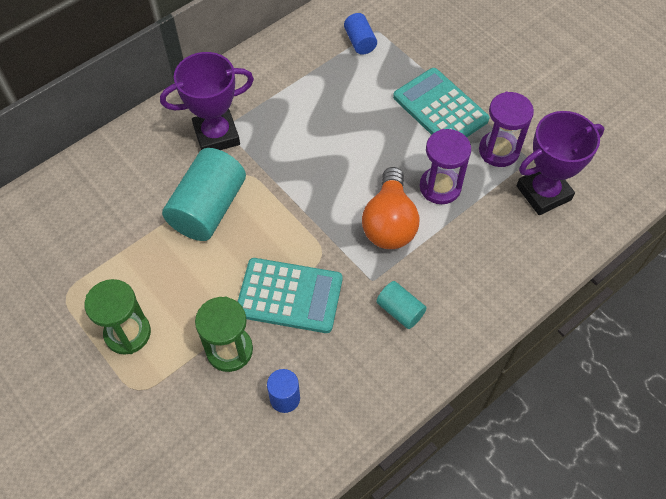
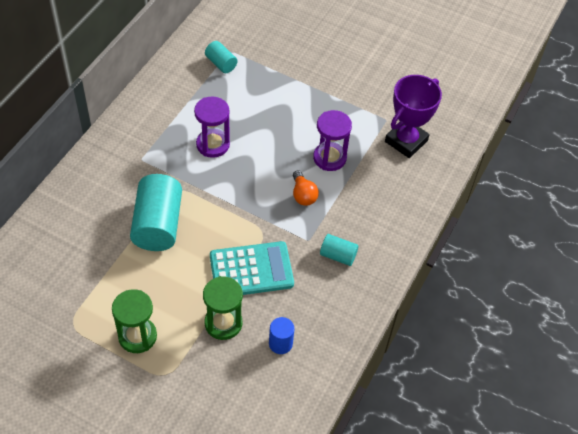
camera: 25 degrees left, 5 degrees down
(216, 135) = (138, 166): purple trophy -> none
(360, 42) = (221, 63): blue cylinder -> turquoise cylinder
(389, 223) = (303, 195): orange light bulb -> orange light bulb, size x0.57
(440, 108) = (305, 99): turquoise calculator -> none
(499, 151) = (361, 119): purple hourglass -> purple hourglass (213, 144)

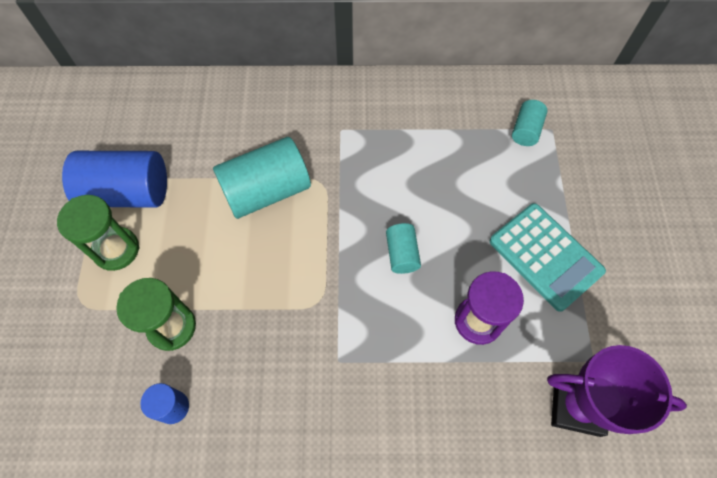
camera: 65 degrees right, 10 degrees up
(92, 312) = (127, 192): none -> blue cylinder
(213, 144) = (407, 184): purple hourglass -> none
(251, 270) = (259, 318): turquoise calculator -> turquoise calculator (545, 256)
(303, 195) = (401, 319): orange light bulb -> none
(338, 255) = (336, 410): turquoise cylinder -> turquoise cylinder (402, 254)

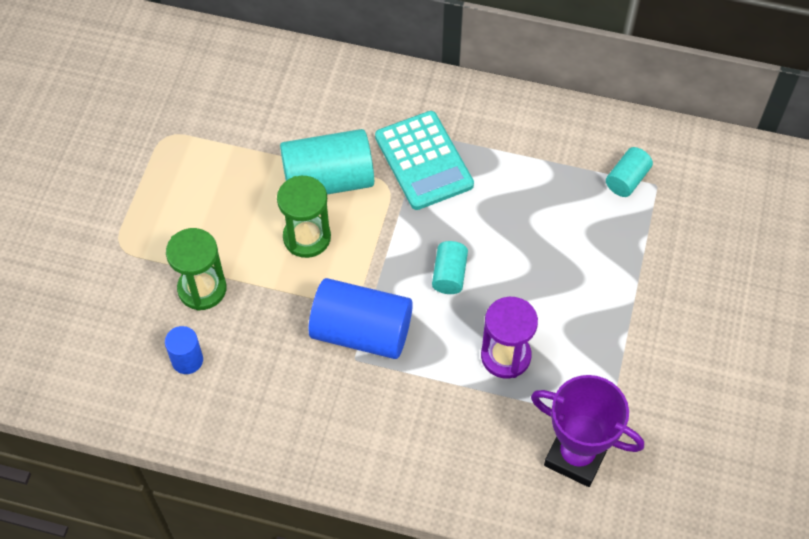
camera: 15 degrees right, 5 degrees down
(116, 250) = (164, 204): green hourglass -> green hourglass (307, 237)
(127, 192) = (187, 150): blue cylinder -> blue cylinder (361, 332)
(545, 256) = (598, 312): turquoise calculator -> turquoise calculator (423, 161)

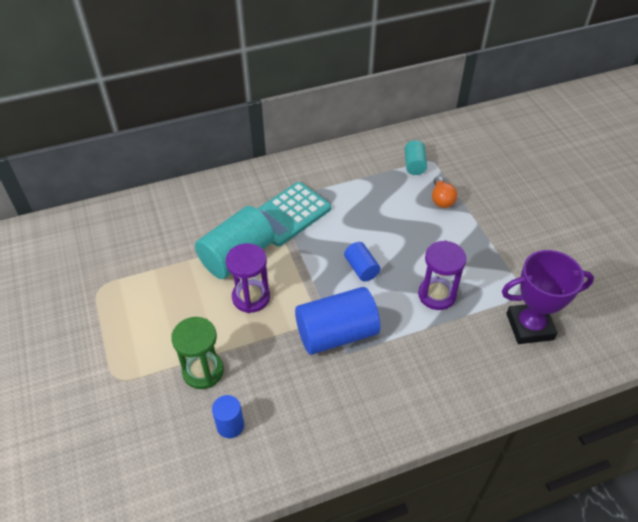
camera: 35 degrees left, 10 degrees down
(307, 237) = (251, 297): green hourglass -> purple hourglass
(423, 161) = (289, 214): turquoise calculator -> turquoise calculator turned 105 degrees clockwise
(449, 275) = (361, 268): turquoise cylinder -> blue cylinder
(618, 244) = (441, 199): none -> orange light bulb

